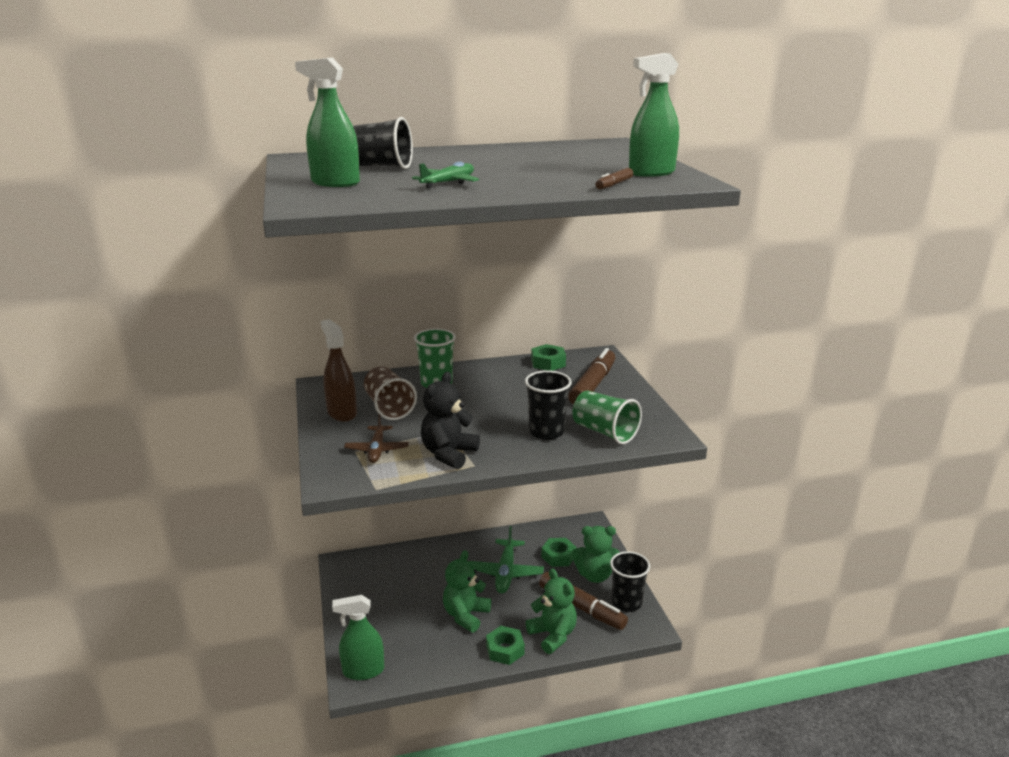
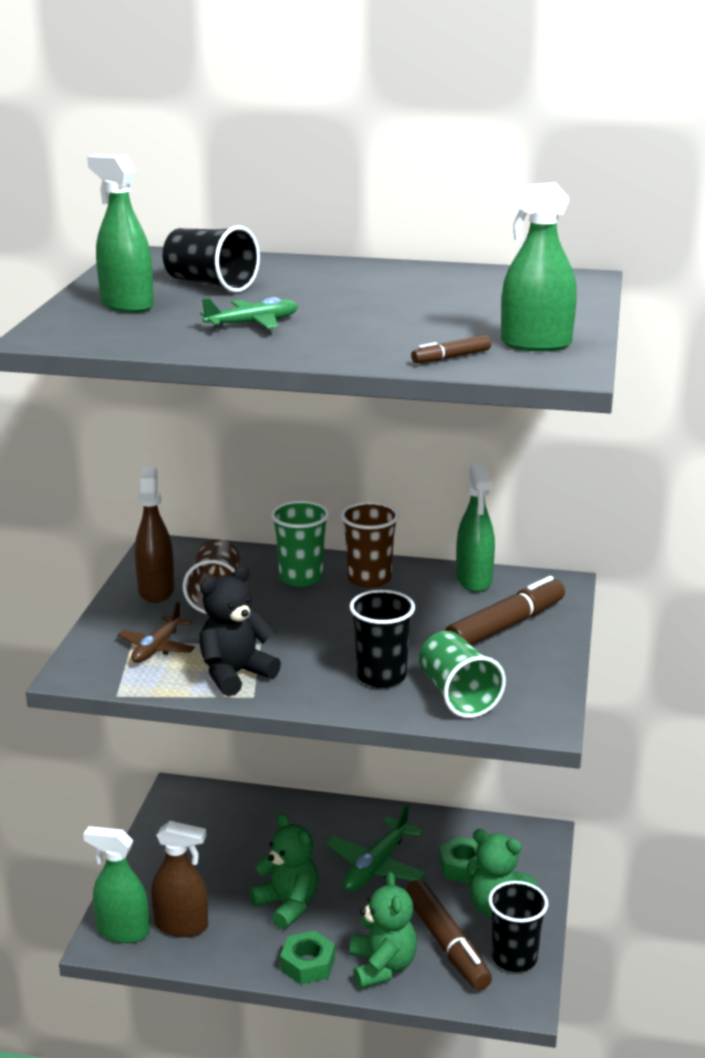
camera: 25 degrees right, 0 degrees up
(403, 653) = (181, 925): none -> brown spray bottle
(466, 615) = (287, 905): green teddy bear -> green teddy bear turned 90 degrees clockwise
(482, 375) = (369, 579): none -> brown cup
(548, 363) = (474, 580): green nut -> green spray bottle

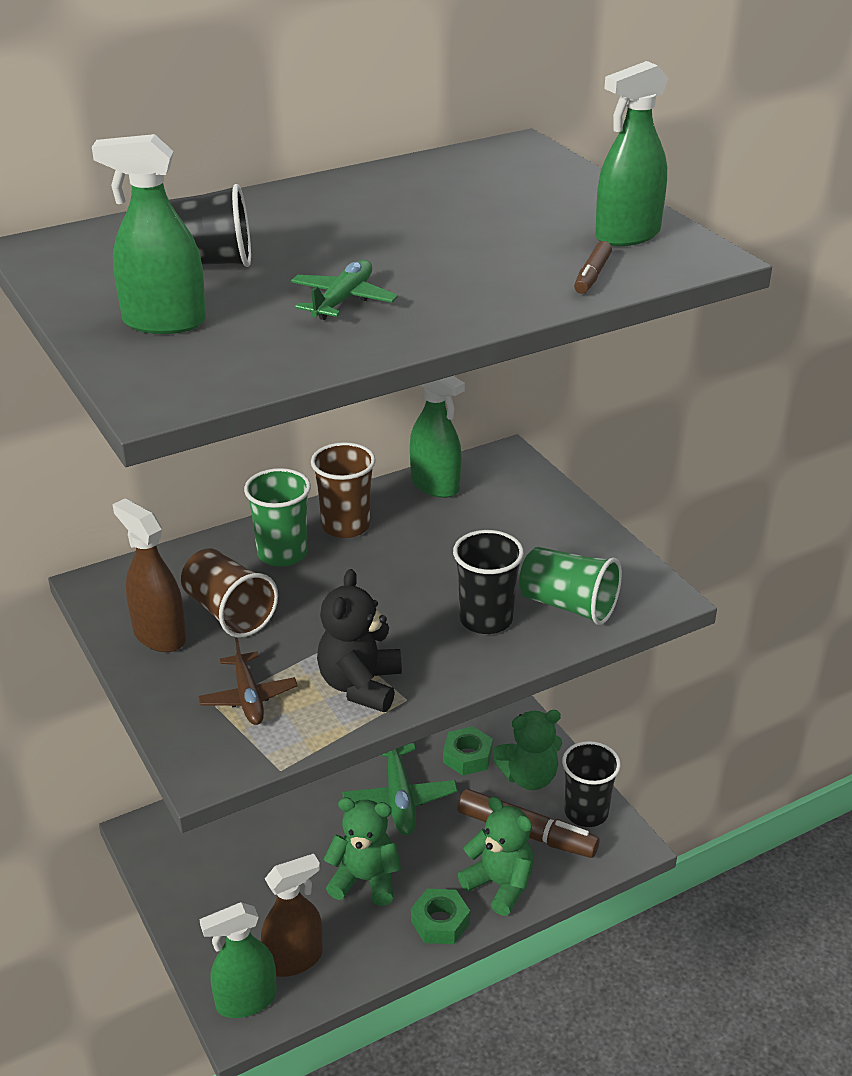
camera: 40 degrees left, 10 degrees up
(505, 626) = (518, 519): brown marker -> none

